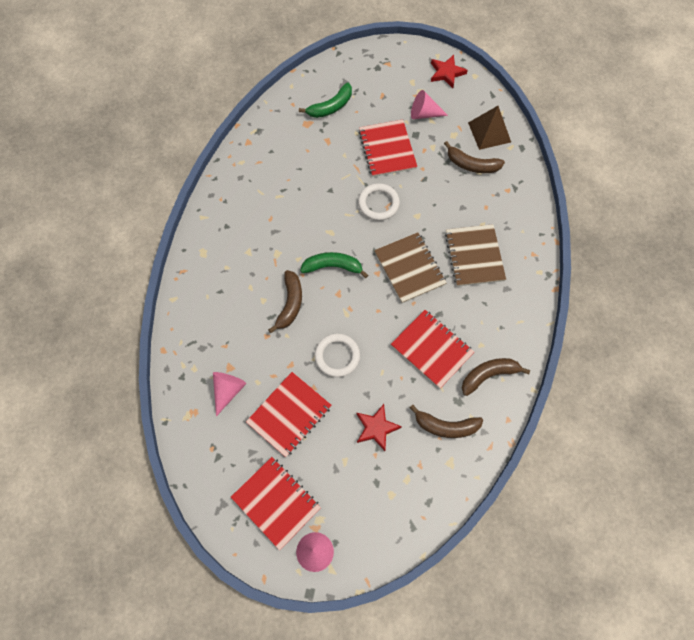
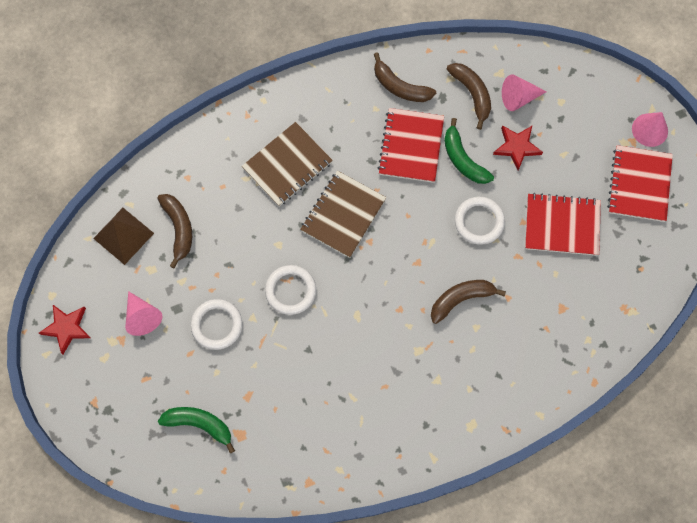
camera: 125 degrees left, 5 degrees up
(228, 390) = (583, 293): pink cone -> pink cone (518, 98)
(333, 266) = (393, 286): green banana -> green banana (463, 159)
(387, 149) = (217, 325): red notebook -> white ring

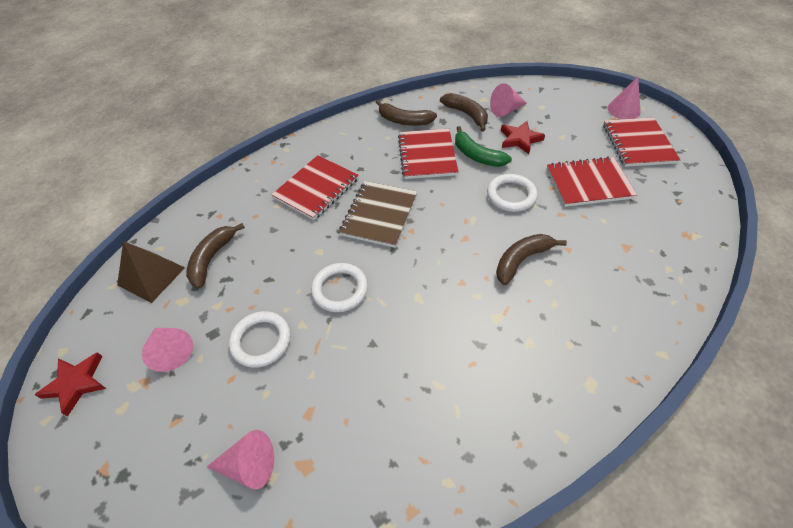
camera: 10 degrees left, 20 degrees down
(179, 229) = (212, 258): brown banana -> brown banana turned 135 degrees counterclockwise
(199, 424) = (249, 465): green banana -> pink cone
(287, 165) = (316, 188): brown notebook -> red notebook

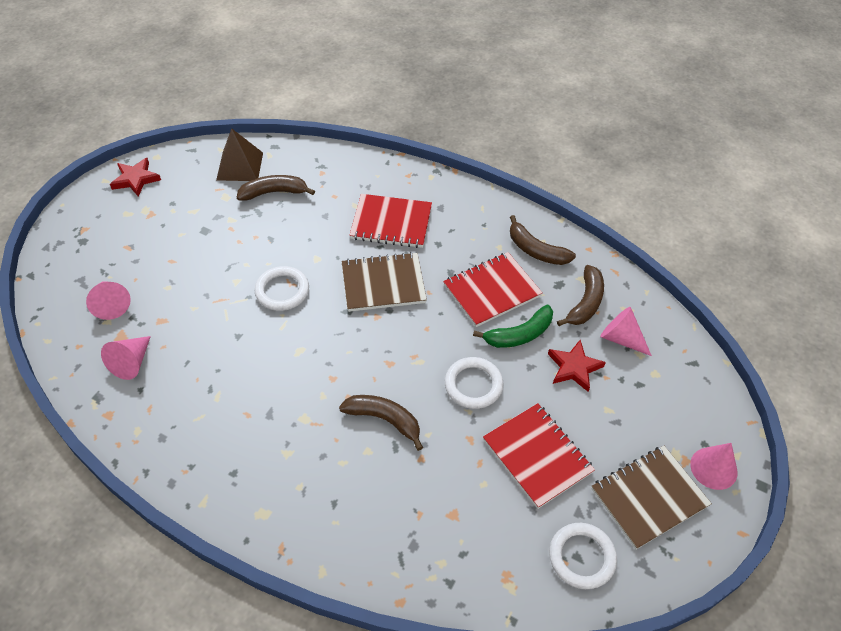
camera: 60 degrees right, 0 degrees up
(171, 351) = (180, 215): pink cone -> pink cone (131, 362)
(261, 341) = (210, 262): white ring -> white ring (581, 557)
(404, 121) = (536, 250): brown banana -> brown banana turned 45 degrees counterclockwise
(477, 155) = (519, 335): green banana -> green banana turned 135 degrees counterclockwise
(638, 143) = (649, 497): red notebook -> brown notebook

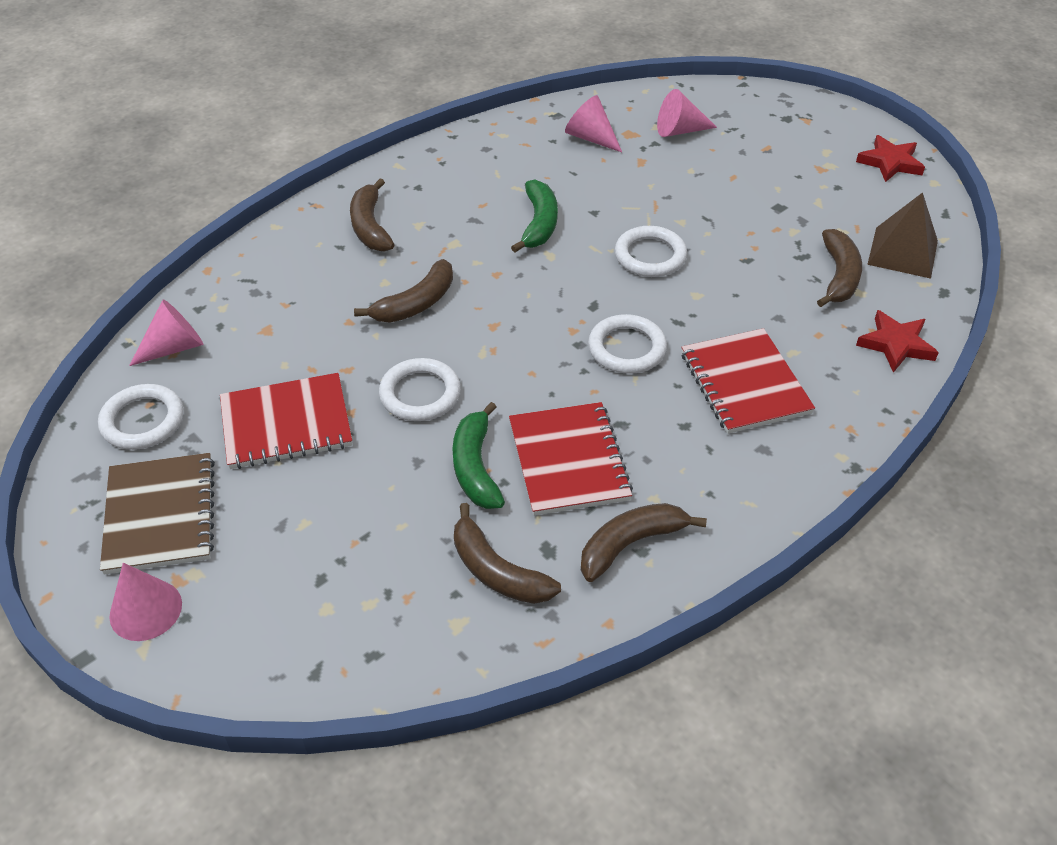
camera: 110 degrees right, 5 degrees down
(263, 367) = (539, 224): none -> green banana
(300, 490) = (370, 226): none -> brown banana
(383, 284) = (627, 348): brown notebook -> white ring
(391, 223) = (745, 383): red notebook -> red notebook turned 45 degrees counterclockwise
(574, 368) = (389, 510): red star -> red star (896, 344)
(621, 338) = (409, 590): pink cone -> pink cone (174, 347)

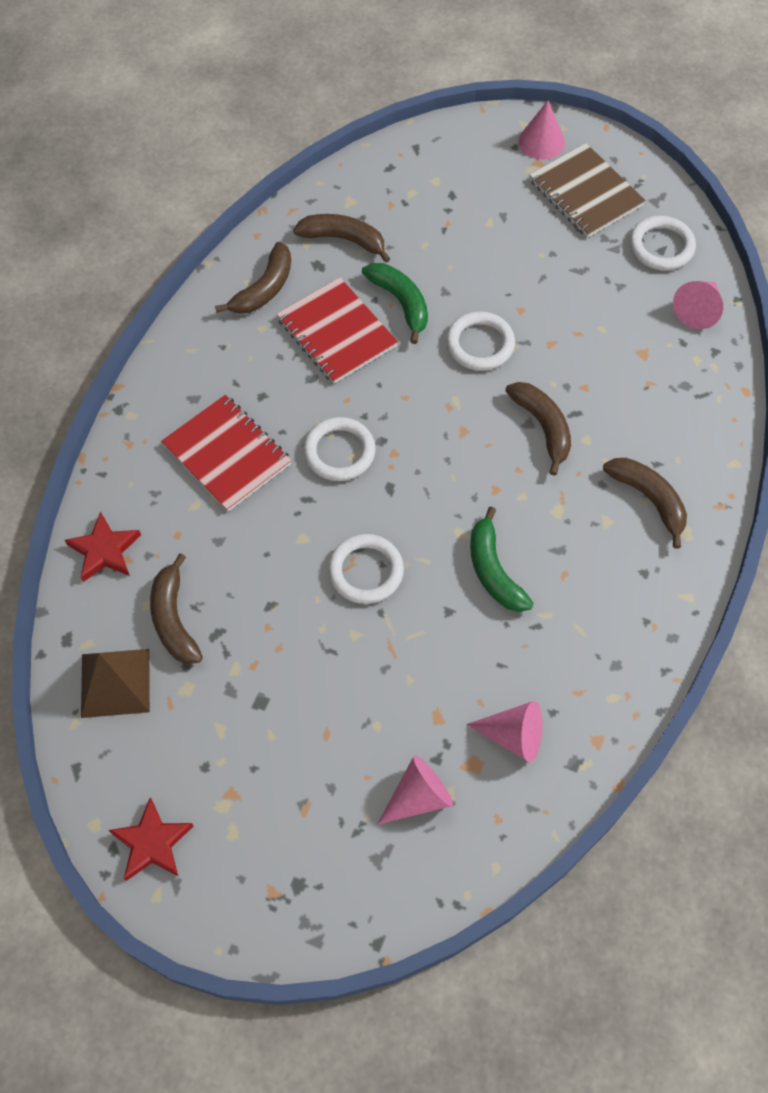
camera: 155 degrees right, 15 degrees up
(286, 423) = (559, 283): red notebook -> none
(416, 303) = (543, 427): brown banana -> brown banana turned 135 degrees clockwise

